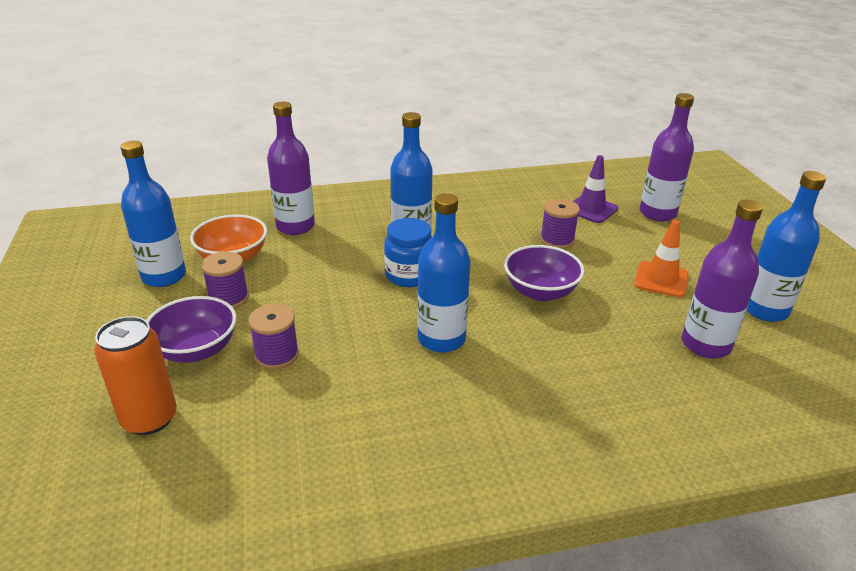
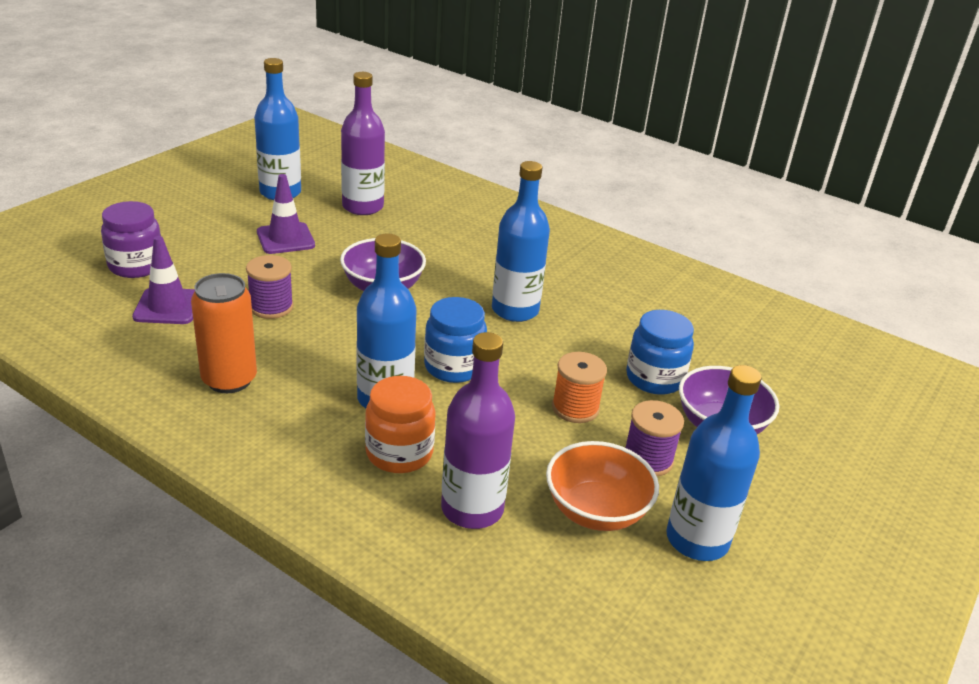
camera: 135 degrees left, 0 degrees up
(149, 419) = (792, 395): orange can -> orange can (229, 380)
(277, 355) = (654, 378): purple spool -> blue jar
(306, 299) = (575, 408): none -> orange spool
(362, 225) = (399, 453): none -> orange jar
(657, 213) = (136, 266): purple bottle -> purple jar
(661, 280) = (285, 239): orange traffic cone -> purple traffic cone

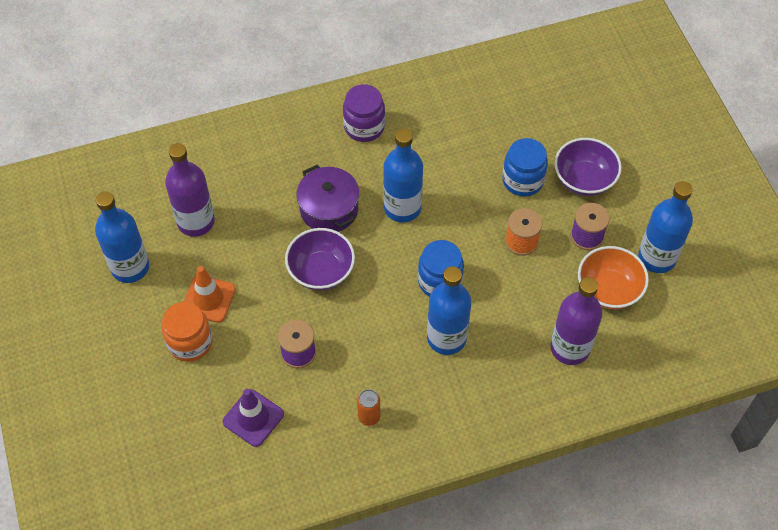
camera: 50 degrees left, 25 degrees up
(136, 266) = (179, 417): purple jar -> purple jar (364, 127)
(229, 380) = (369, 416): orange can -> orange can, size x0.55
(285, 239) = (208, 299): purple traffic cone -> orange traffic cone
(399, 453) = (502, 358): orange jar -> orange jar (190, 342)
(459, 268) = (329, 209): none -> purple pot

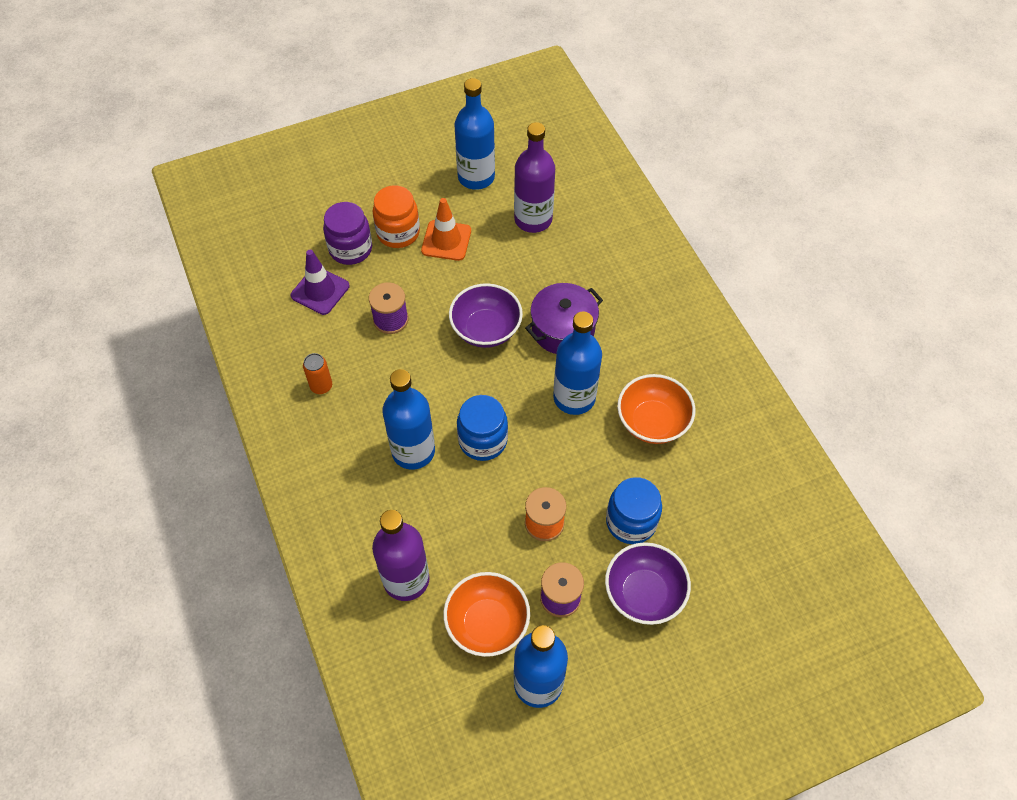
camera: 85 degrees right, 0 degrees up
(364, 127) = (677, 352): purple jar -> purple jar (350, 249)
(431, 154) = (652, 422): none -> orange bowl

